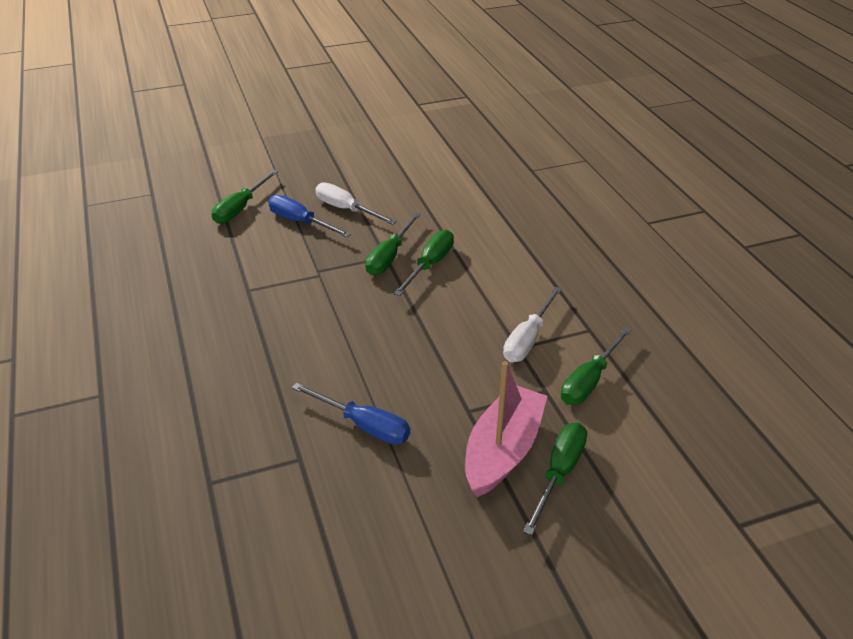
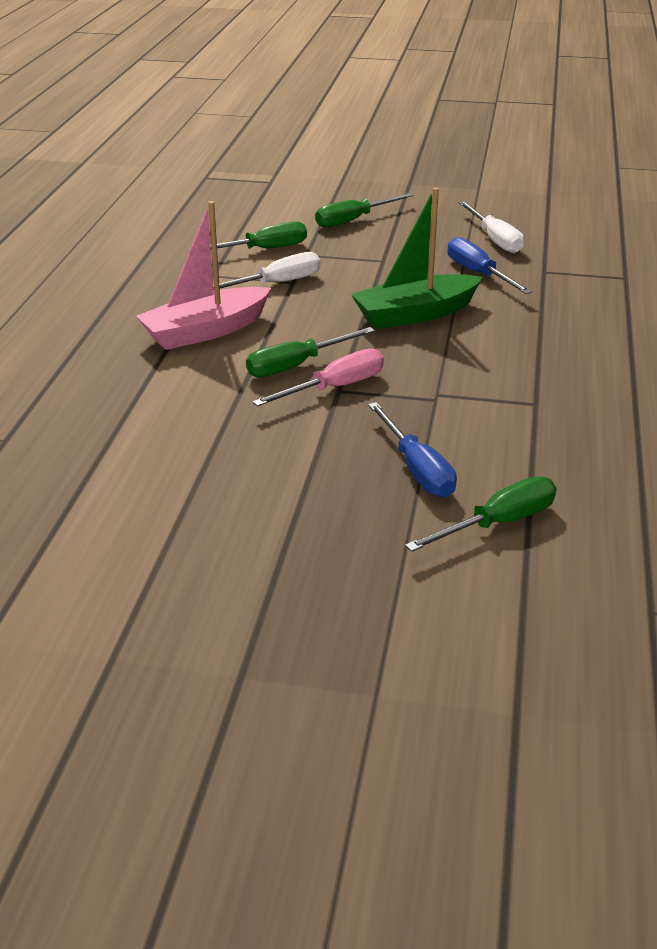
camera: 150 degrees left, 5 degrees down
(346, 209) = (335, 467): white screwdriver -> white screwdriver (494, 240)
(385, 345) = (415, 314): none -> green boat
(389, 257) = (335, 388): green screwdriver -> pink screwdriver
(503, 450) = (380, 237): pink boat -> pink boat (205, 331)

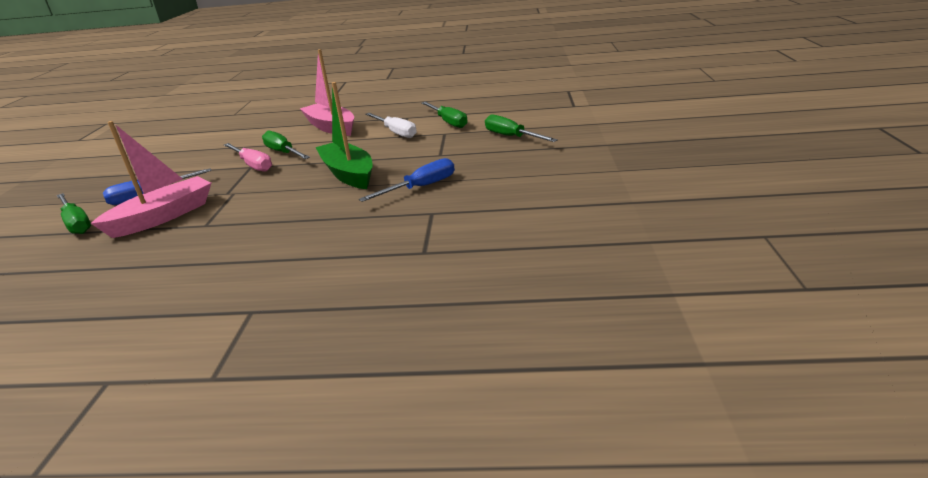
camera: 85 degrees right, 5 degrees down
(494, 240) = (494, 187): white screwdriver -> none
(500, 441) = (163, 217): none -> pink boat

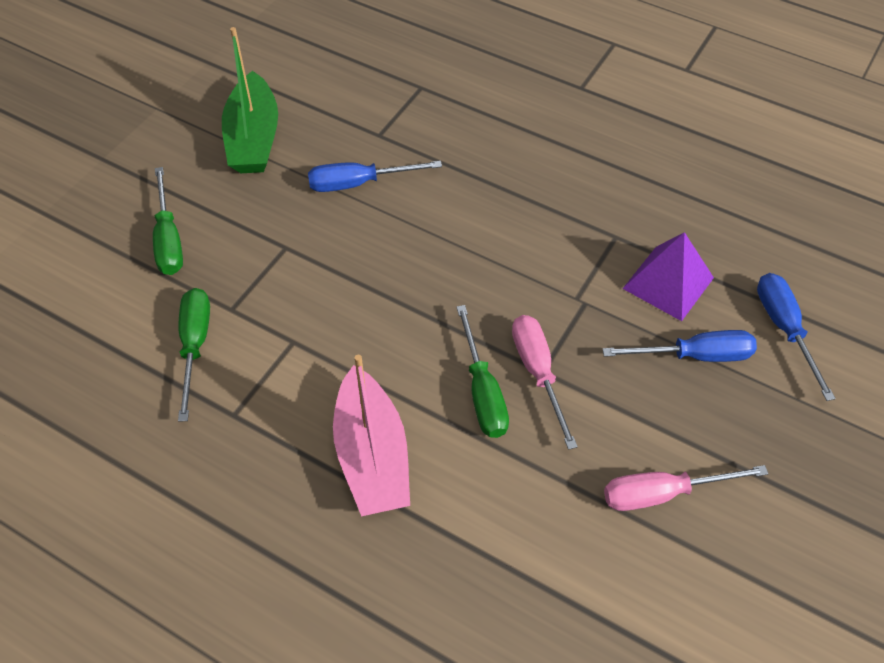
camera: 155 degrees left, 25 degrees up
(76, 223) = (784, 329): green screwdriver -> blue screwdriver
(163, 217) = (668, 283): pink boat -> purple pyramid
(177, 157) = (662, 493): none -> pink screwdriver
(348, 174) = (419, 262): green boat -> green boat (253, 138)
(396, 132) = (290, 357): white screwdriver -> none

